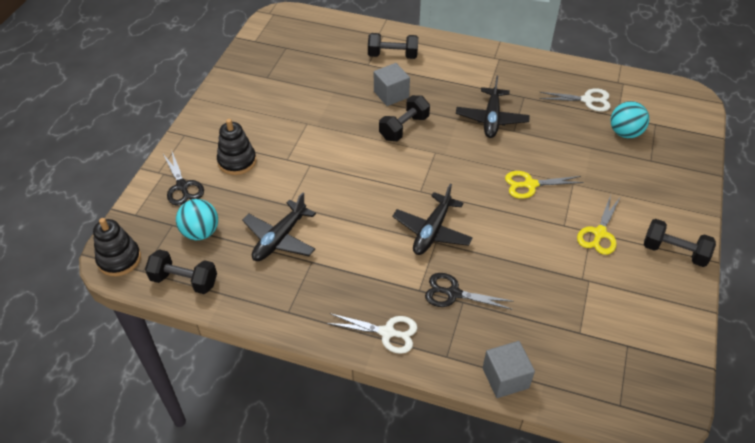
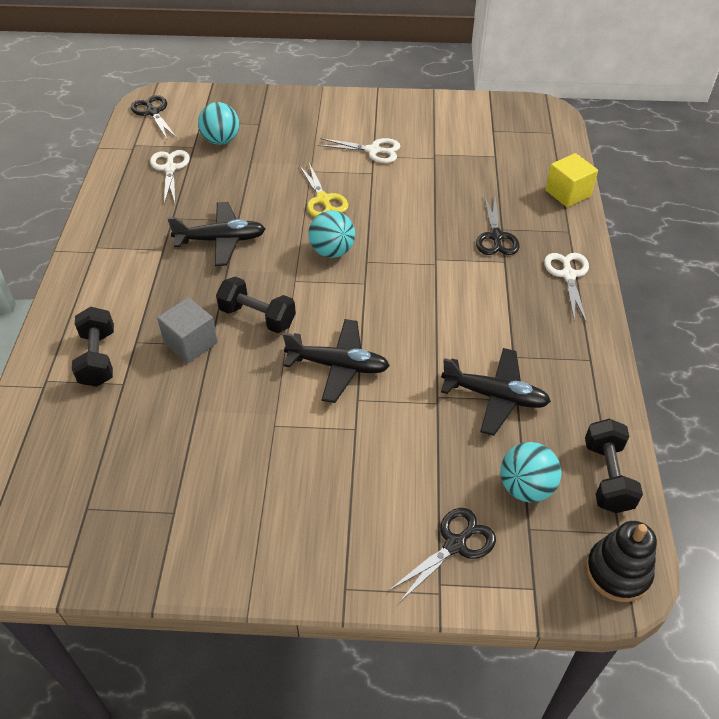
camera: 105 degrees left, 0 degrees up
(237, 161) = (379, 489): black stacking toy -> none
(432, 231) = (422, 264): black plane -> black plane (338, 366)
(462, 178) = (332, 251): none -> turquoise ball
(505, 378) = (568, 193): grey cube -> yellow cube
(599, 233) = (373, 150): yellow scissors -> white scissors
(671, 96) = (153, 112): none -> black scissors
(674, 252) = (377, 109): black dumbbell -> none

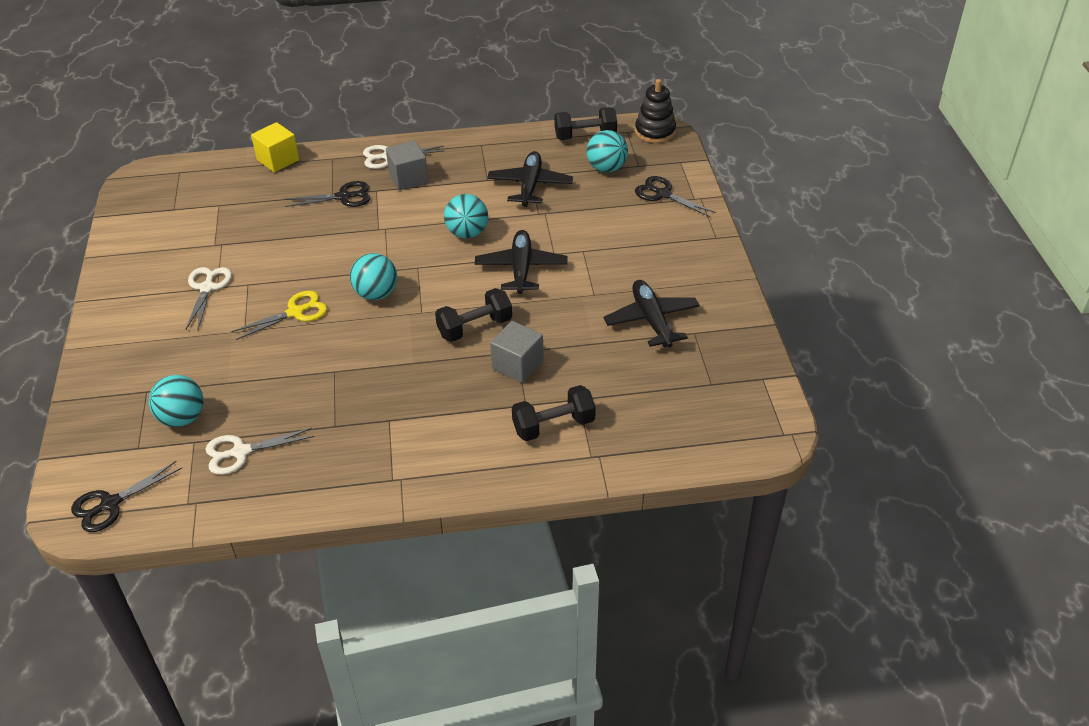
camera: 100 degrees left, 5 degrees down
(221, 240) = (369, 376): black plane -> black plane (652, 320)
(257, 317) = (475, 327): black dumbbell -> black dumbbell turned 45 degrees clockwise
(412, 327) = (467, 233): none -> turquoise ball
(524, 288) = (408, 178): none -> grey cube

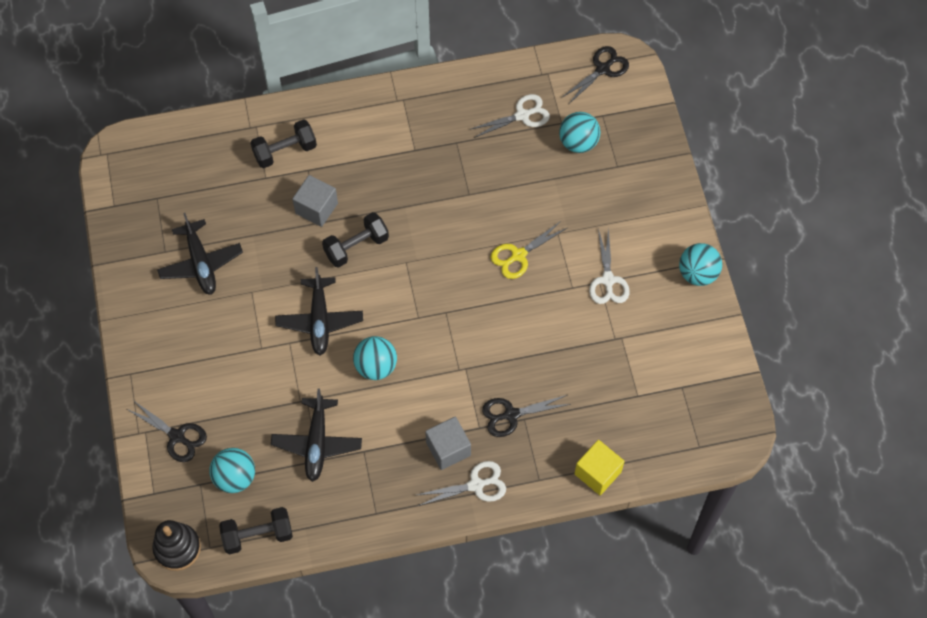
camera: 175 degrees right, 20 degrees up
(376, 294) = (450, 281): turquoise ball -> turquoise ball (697, 273)

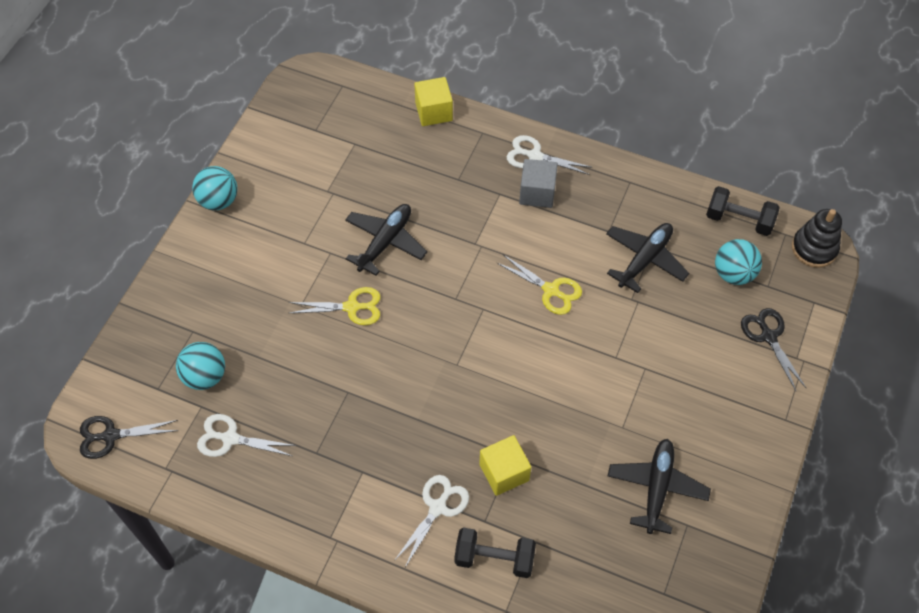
camera: 145 degrees left, 5 degrees down
(316, 208) = (504, 472): grey cube -> yellow cube
(319, 320) = (574, 360): black plane -> black plane (385, 242)
(356, 246) = (492, 408): black dumbbell -> none
(376, 366) = (551, 290): turquoise ball -> yellow scissors
(511, 415) = (466, 187): black scissors -> none
(608, 280) = (295, 240): white scissors -> white scissors (437, 508)

